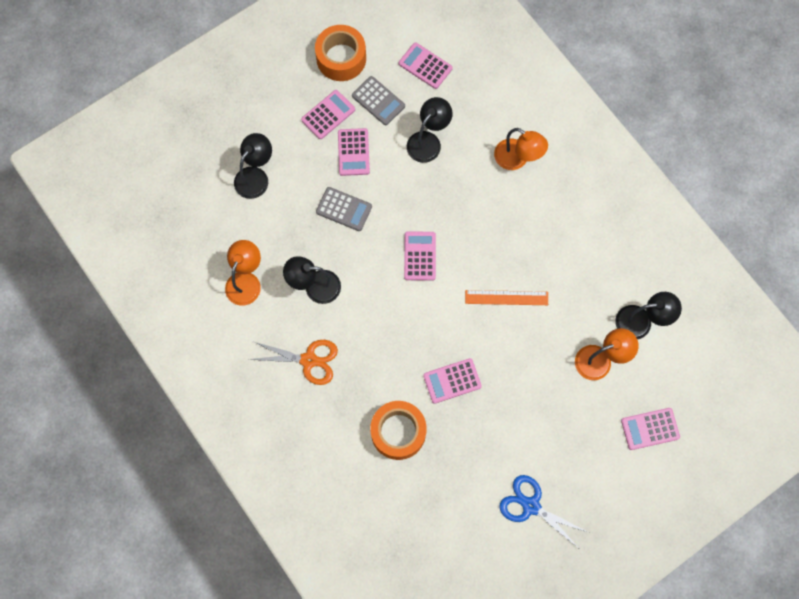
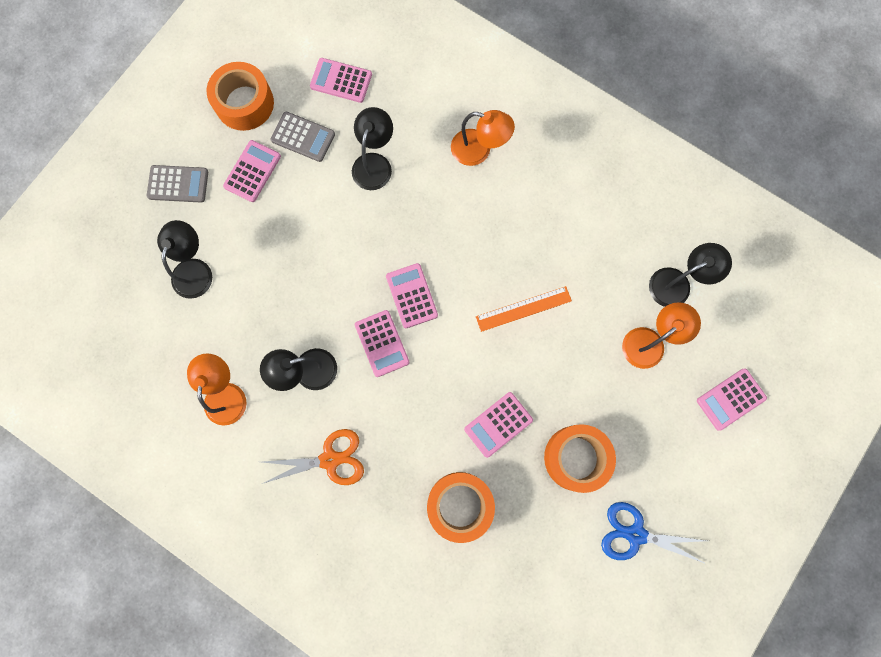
camera: 20 degrees left, 5 degrees up
(344, 209) = (308, 272): grey calculator -> grey calculator (178, 184)
(353, 152) = (296, 204): pink calculator -> pink calculator (382, 343)
(505, 429) = (576, 458): none -> orange tape

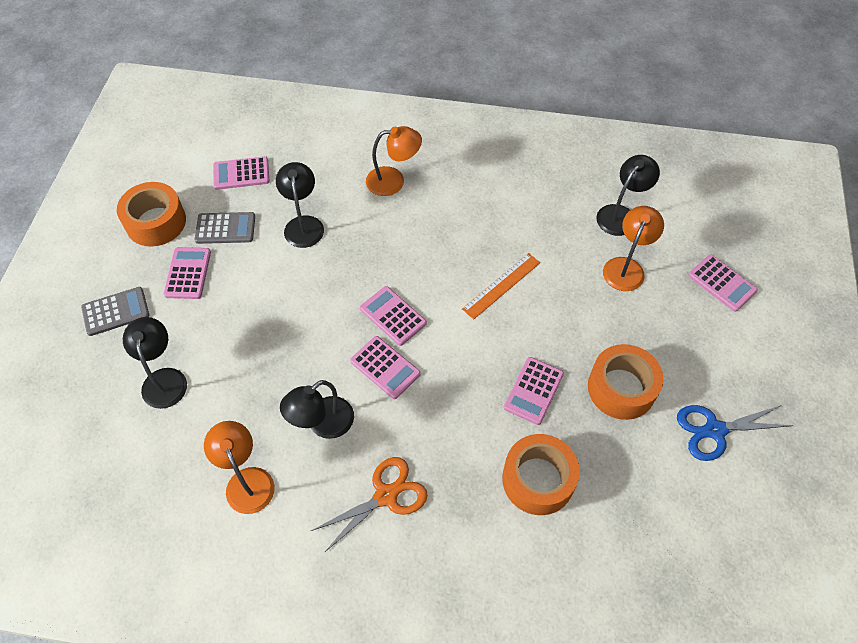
camera: 25 degrees left, 20 degrees down
(730, 399) = (722, 283): pink calculator -> pink calculator turned 75 degrees counterclockwise

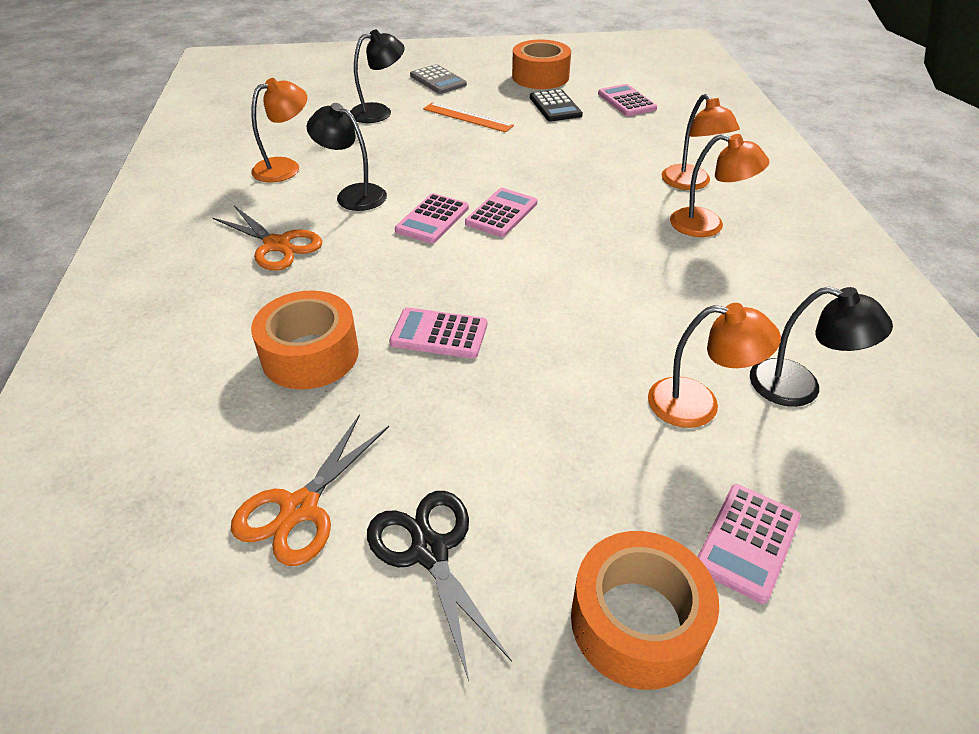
camera: 75 degrees right, 15 degrees down
(188, 273) = (493, 100): pink calculator -> none
(225, 228) = (555, 106): grey calculator -> black calculator
(303, 224) = (588, 142): black lamp -> none
(452, 193) = (708, 225): none -> orange lamp
(501, 285) = (589, 285): orange ruler -> orange ruler (467, 117)
(621, 388) = (472, 422): orange tape -> orange tape (637, 621)
(678, 497) = (300, 508): none -> orange scissors
(714, 430) = (430, 551): blue scissors -> black scissors

